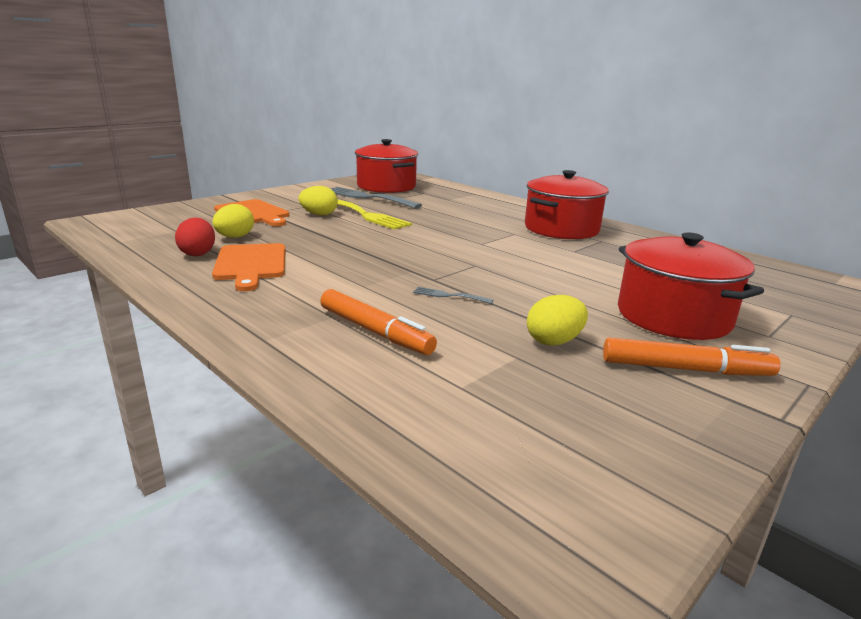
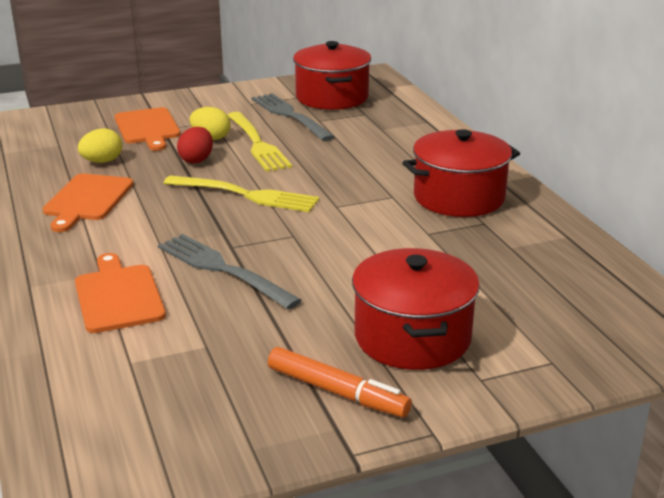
camera: 25 degrees right, 5 degrees up
(198, 253) = (54, 179): red egg -> red egg (196, 160)
(374, 331) = (118, 296): orange marker -> orange cutting board
(397, 245) = (245, 195): none -> yellow fork
(450, 296) = (224, 270): grey fork -> grey fork, size x2.30
(554, 341) = (257, 338): yellow egg -> none

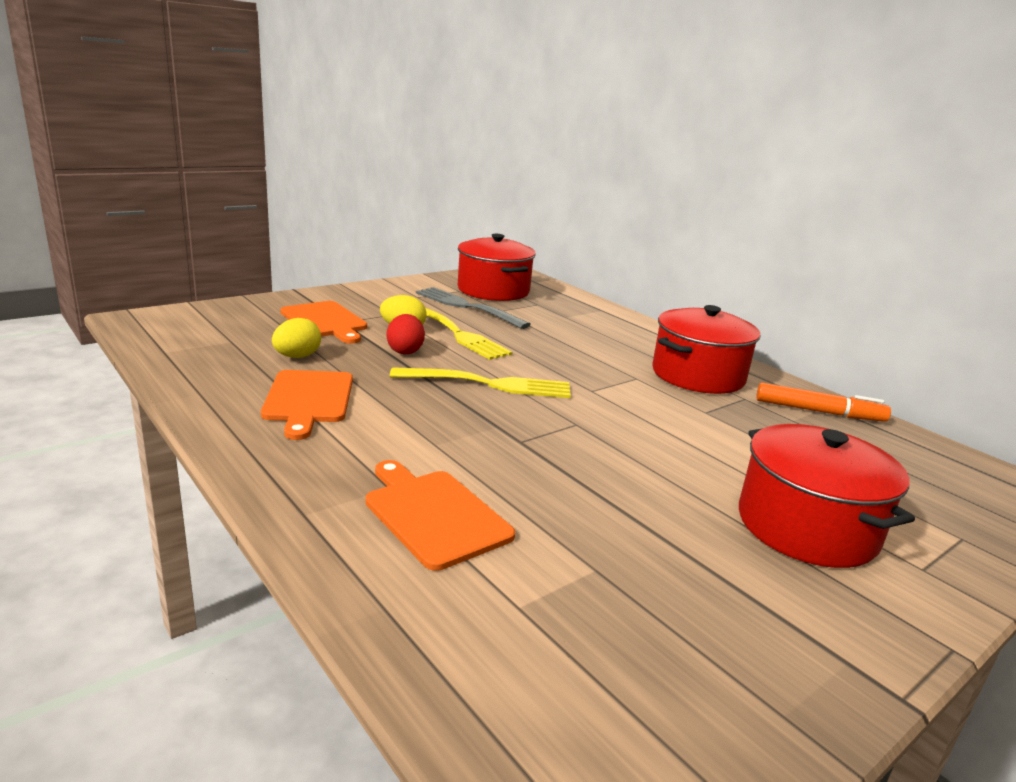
camera: 20 degrees left, 5 degrees down
(224, 270) = (535, 469): grey fork -> none
(337, 392) = (800, 610): orange marker -> orange marker (819, 412)

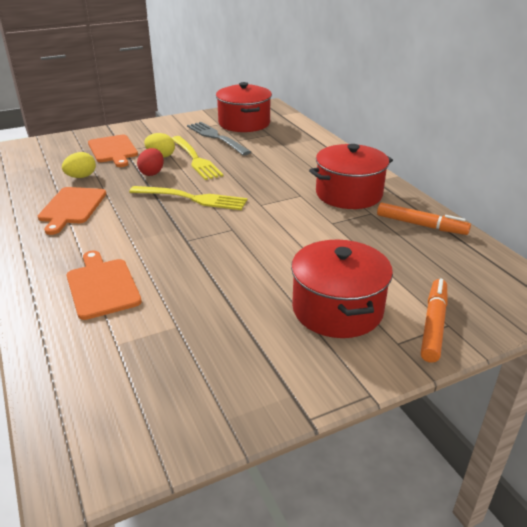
camera: 15 degrees right, 10 degrees up
(945, 539) = (433, 325): none -> orange marker

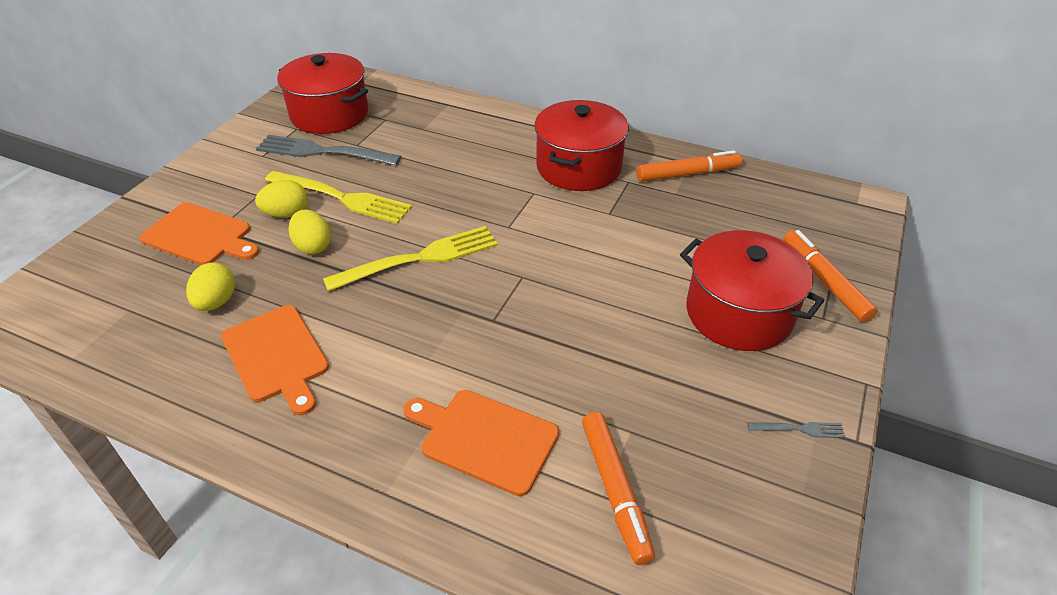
camera: 40 degrees left, 10 degrees up
(125, 346) = (615, 490): none -> orange marker
(152, 173) = (313, 246): red egg -> yellow egg
(278, 387) = (799, 429): none -> grey fork

